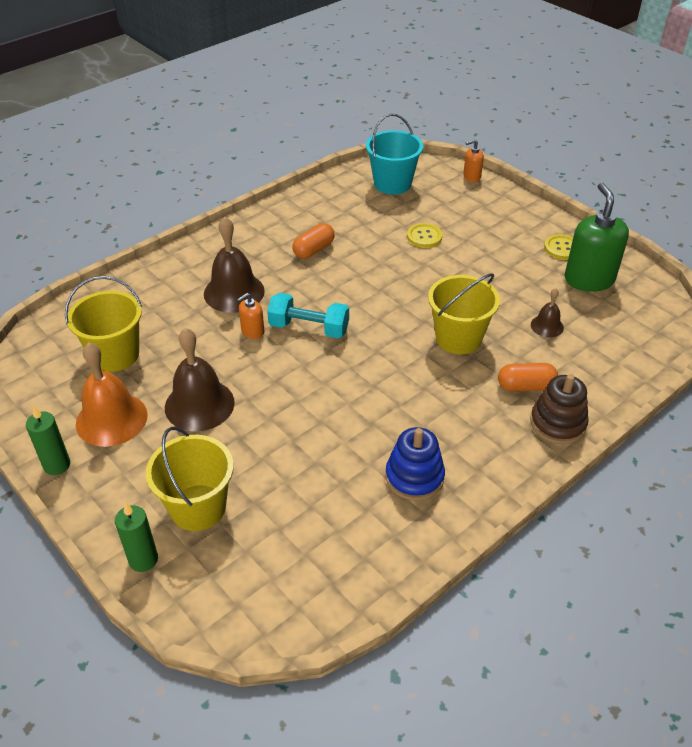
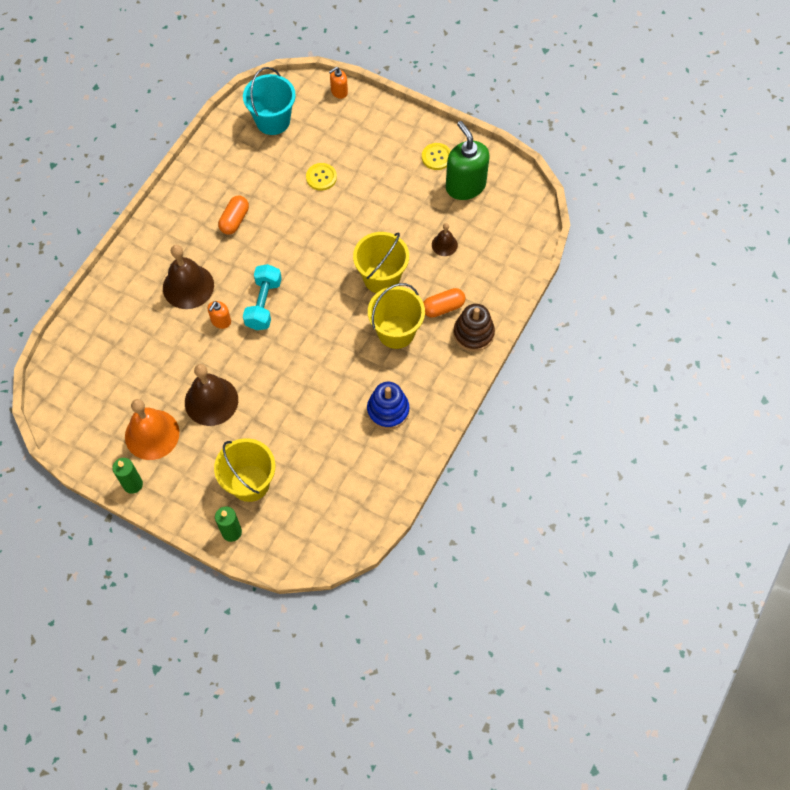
camera: 20 degrees left, 20 degrees up
(115, 355) = (123, 377): yellow bucket -> yellow bucket (396, 332)
(309, 328) = (263, 304): turquoise dumbbell -> turquoise dumbbell turned 75 degrees counterclockwise

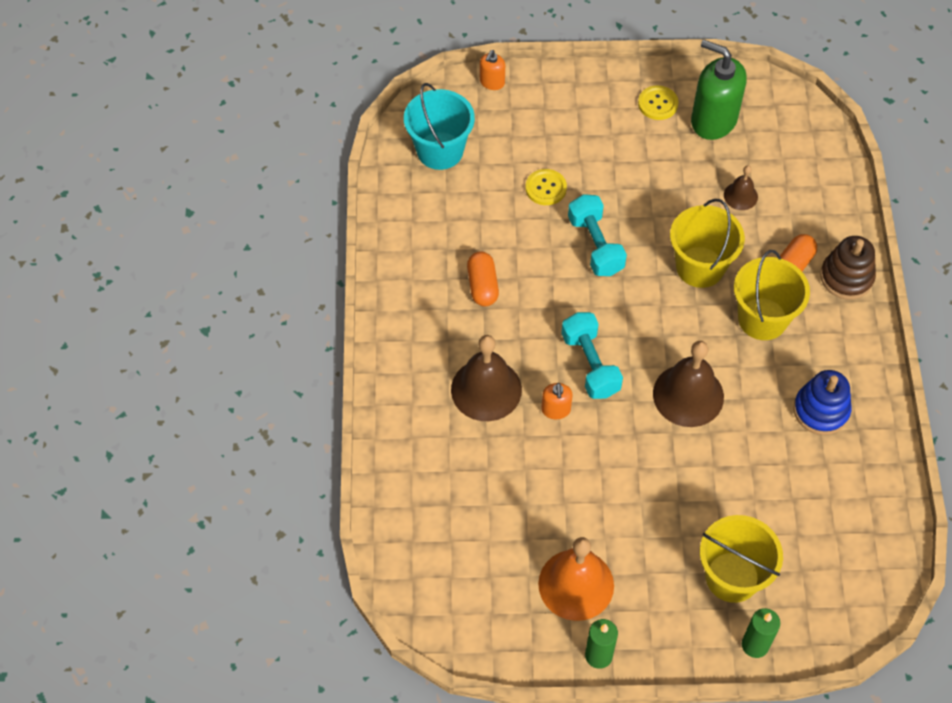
camera: 30 degrees left, 5 degrees down
(211, 401) = (615, 507): brown bell -> brown bell (688, 395)
(325, 230) = (595, 245): none -> turquoise dumbbell

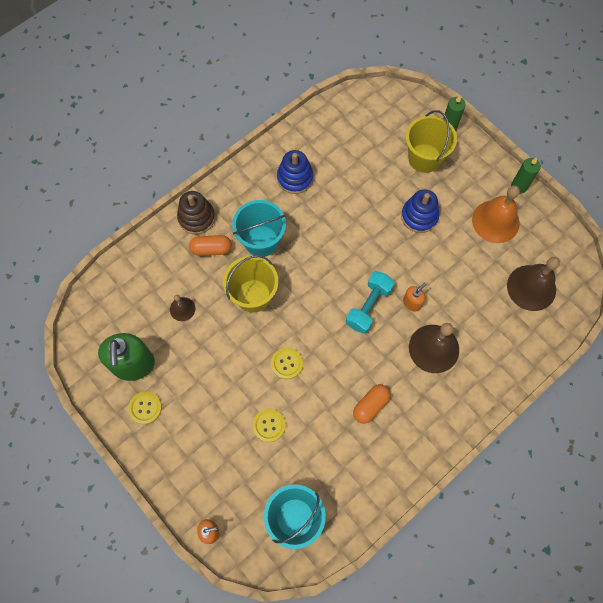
camera: 130 degrees left, 10 degrees up
(595, 245) = (287, 363): turquoise dumbbell -> yellow button
(656, 504) = (419, 216): none -> blue stacking toy
(688, 395) = (342, 245): brown bell -> brown bell (531, 287)
(762, 319) = (261, 241): yellow bucket -> turquoise bucket

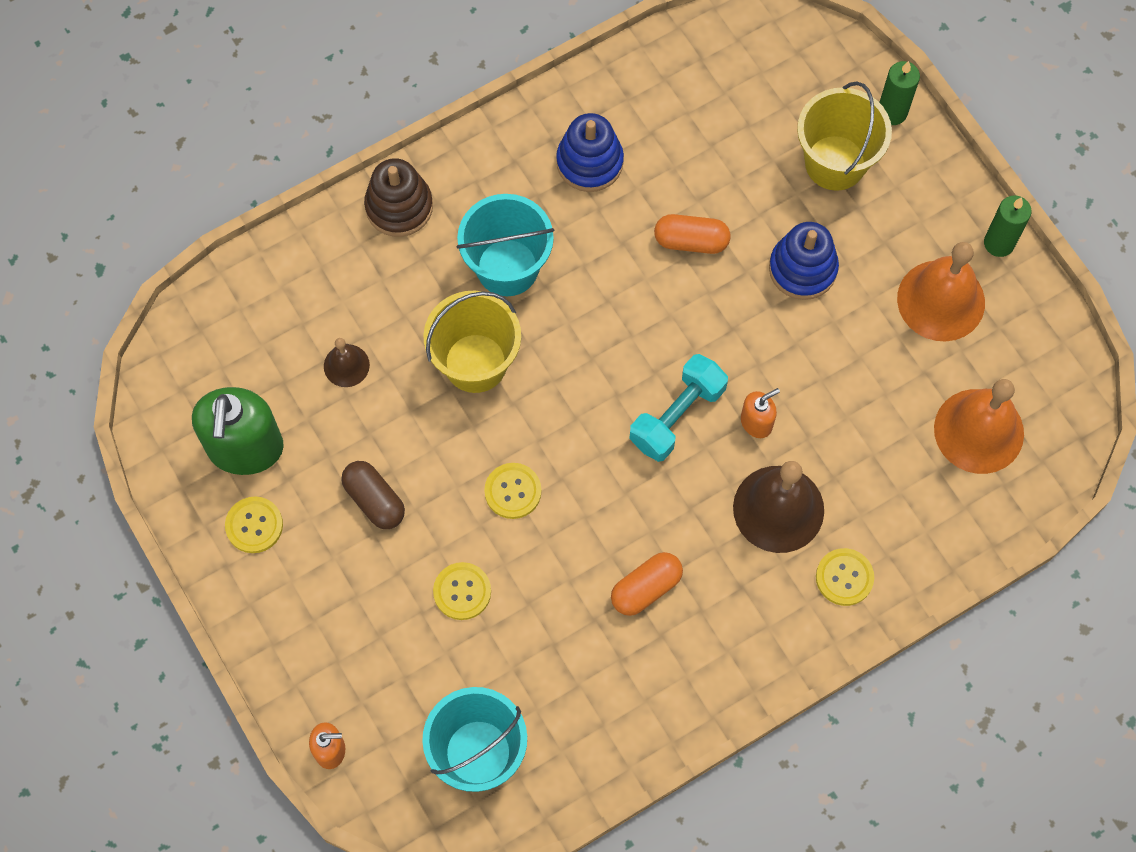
camera: 10 degrees right, 0 degrees up
(211, 249) = (415, 268): orange capsule -> orange capsule (691, 241)
(211, 382) = (374, 500): none -> brown capsule
(477, 380) = (844, 577): none -> yellow button
(531, 287) = (979, 431): brown bell -> orange bell

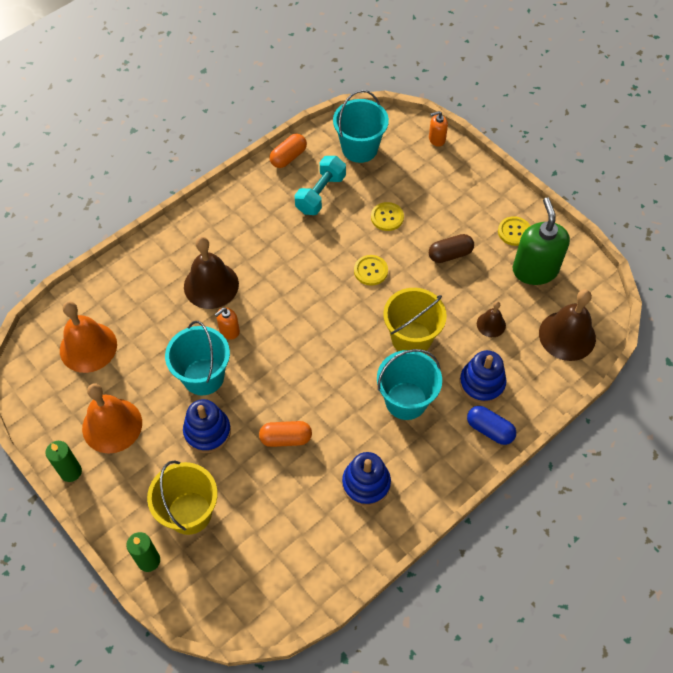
camera: 170 degrees right, 10 degrees down
(236, 328) = (567, 335): none -> brown bell
(374, 500) = (450, 254): brown capsule -> brown capsule turned 60 degrees counterclockwise
(389, 275) = (482, 383): none -> blue stacking toy
(399, 207) = (489, 430): brown stacking toy -> blue capsule
(646, 588) = (283, 234): orange capsule -> orange capsule (288, 157)
(677, 416) = (279, 327): turquoise dumbbell -> turquoise dumbbell (320, 194)
(802, 353) = (203, 376): none -> turquoise bucket
(844, 577) = (169, 255): yellow button -> none

